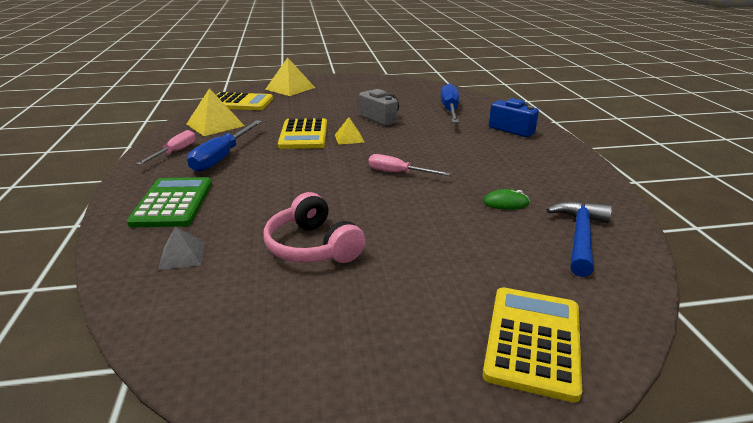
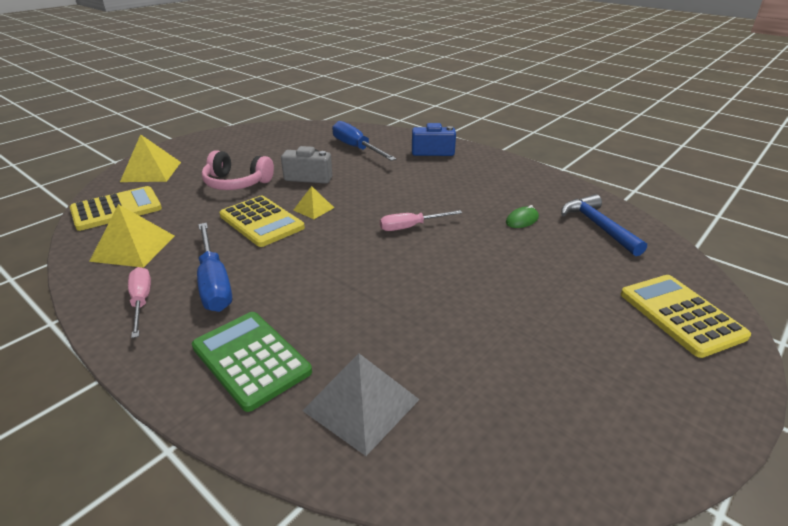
camera: 40 degrees left, 5 degrees up
(182, 255) = (361, 405): grey pyramid -> grey pyramid, size x1.75
(312, 246) = (455, 328): pink headphones -> pink headphones (237, 183)

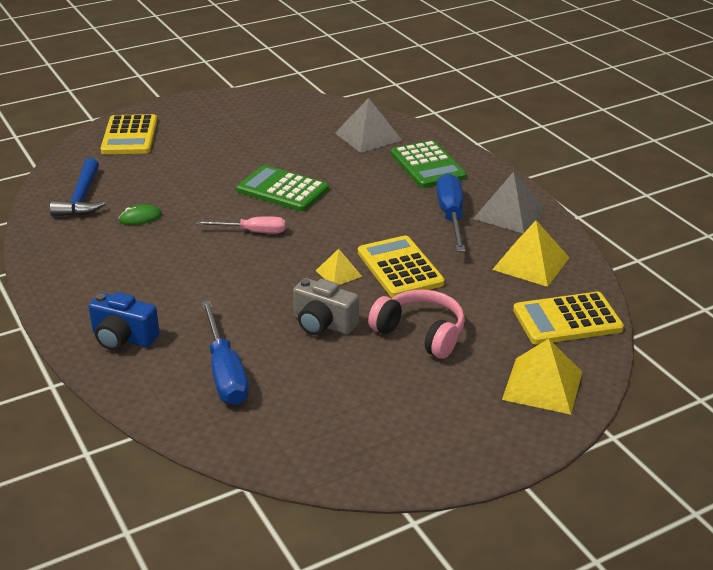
camera: 160 degrees left, 0 degrees up
(141, 302) = (509, 213): pink screwdriver -> grey pyramid
(419, 276) = (282, 190): none -> green calculator

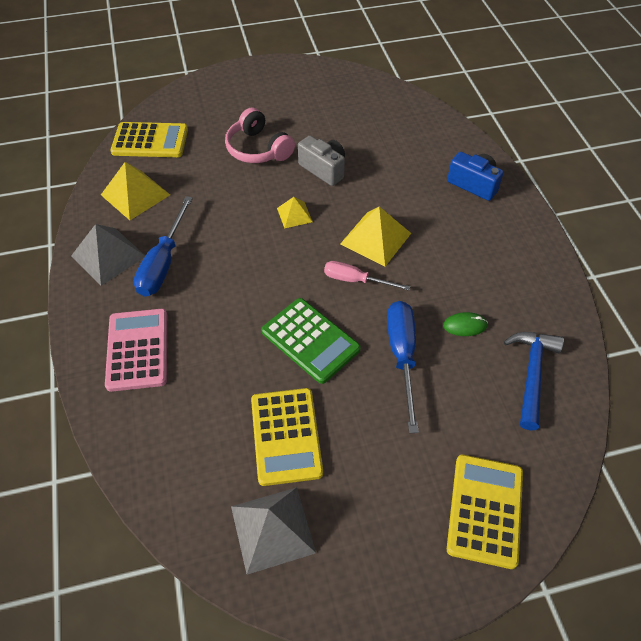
camera: 165 degrees left, 20 degrees up
(225, 372) = (402, 144): blue screwdriver -> blue screwdriver (402, 356)
(368, 136) = (173, 429): grey pyramid -> grey pyramid (272, 529)
(400, 268) = (242, 210): yellow calculator -> yellow calculator (286, 436)
(427, 165) = (138, 350): green calculator -> pink calculator
(542, 385) = (203, 101): yellow pyramid -> yellow pyramid (375, 238)

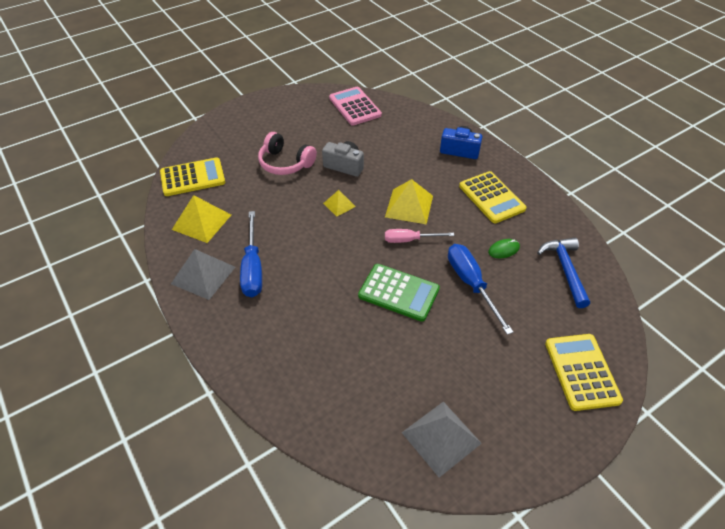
camera: 20 degrees left, 5 degrees down
(138, 350) = (266, 340): pink calculator -> pink calculator (355, 106)
(286, 436) = (416, 367): yellow calculator -> yellow calculator (491, 197)

